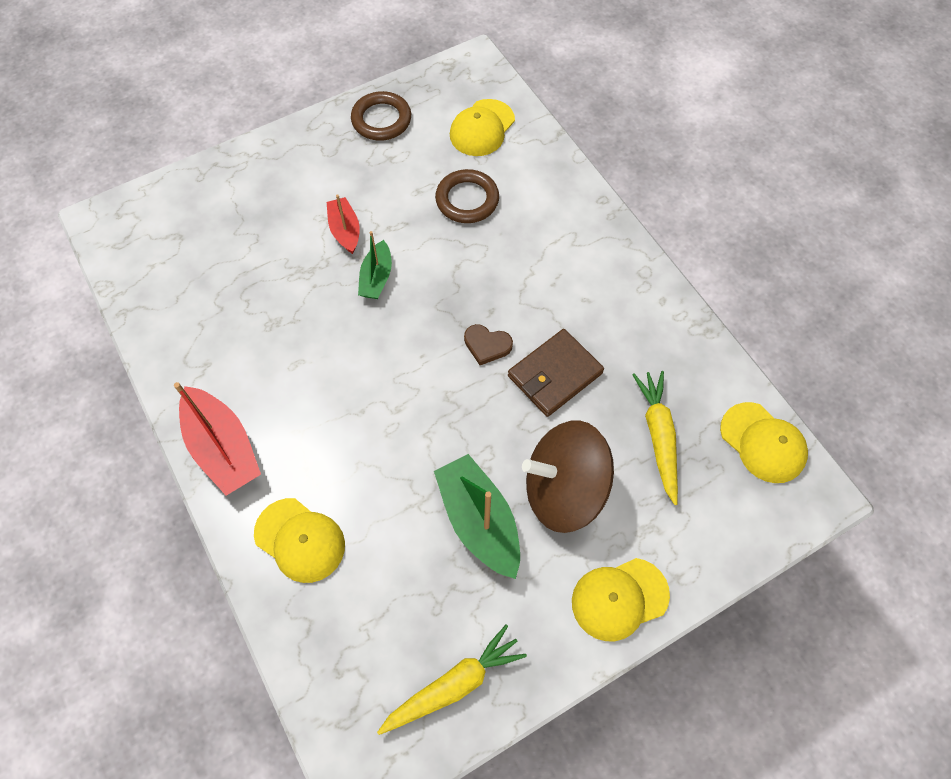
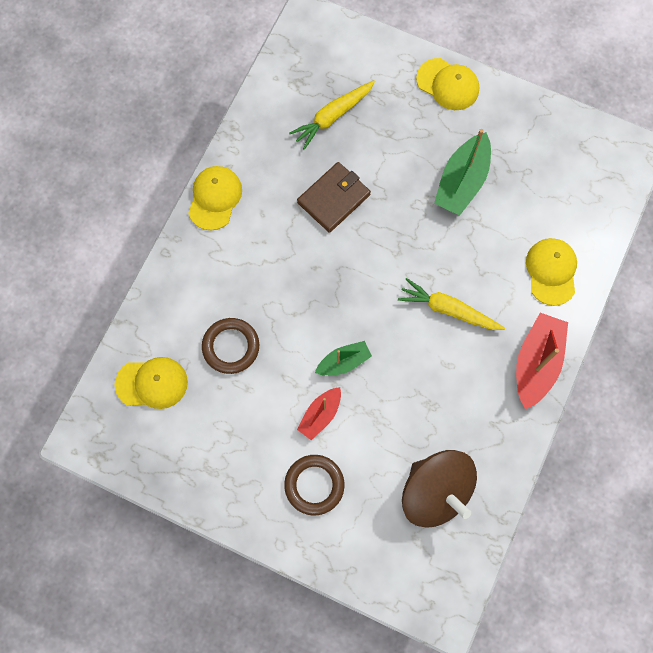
camera: 125 degrees left, 10 degrees up
(381, 120) = (195, 469): brown ring -> brown ring (314, 485)
(454, 684) = (557, 137): yellow carrot -> yellow carrot (448, 309)
(487, 345) = (343, 253): brown heart -> none
(555, 374) = (334, 199): brown wallet -> brown wallet turned 60 degrees counterclockwise
(564, 490) = (407, 148): brown spinning top -> brown spinning top (435, 491)
(763, 443) = (294, 60): yellow cap -> yellow cap (215, 198)

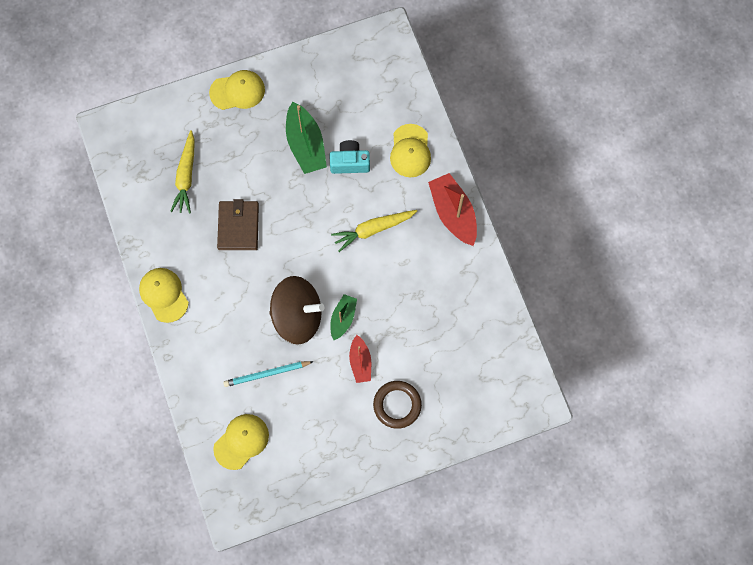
camera: 45 degrees left, 0 degrees up
(231, 347) = (267, 374): brown ring -> turquoise pencil
(435, 491) = (468, 341): brown spinning top -> brown spinning top (297, 316)
(486, 232) = (350, 162): none -> turquoise camera
(551, 271) = (410, 151): yellow cap -> yellow cap turned 135 degrees counterclockwise

